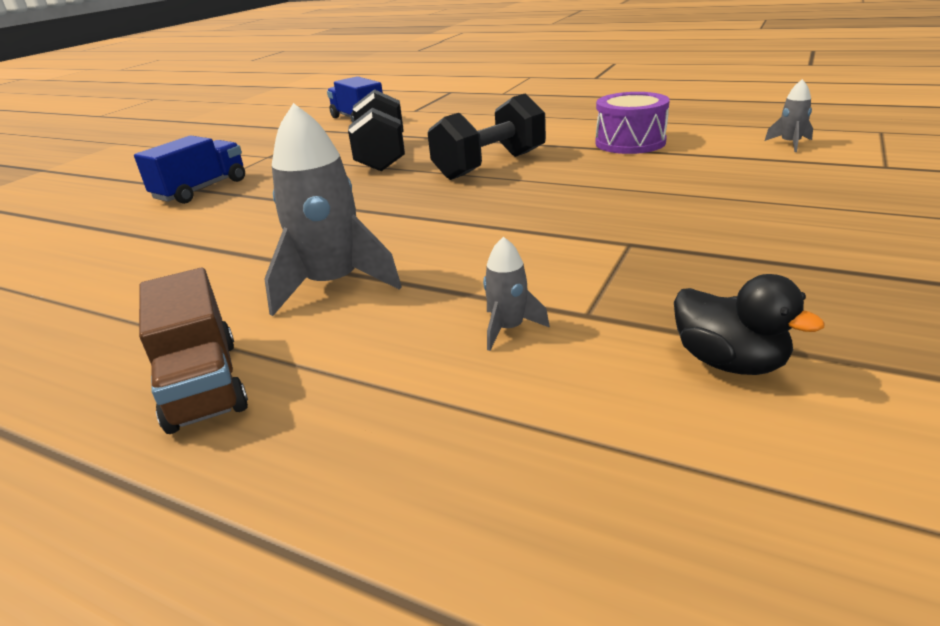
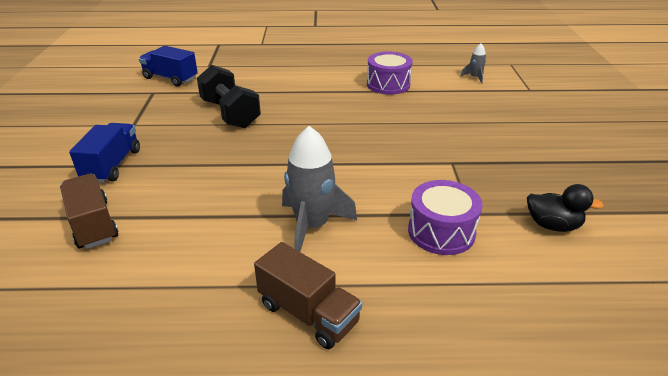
camera: 30 degrees left, 5 degrees up
(115, 239) = (93, 224): none -> brown truck
(490, 165) = (318, 114): black dumbbell -> none
(508, 328) = (441, 231): grey rocket -> purple drum

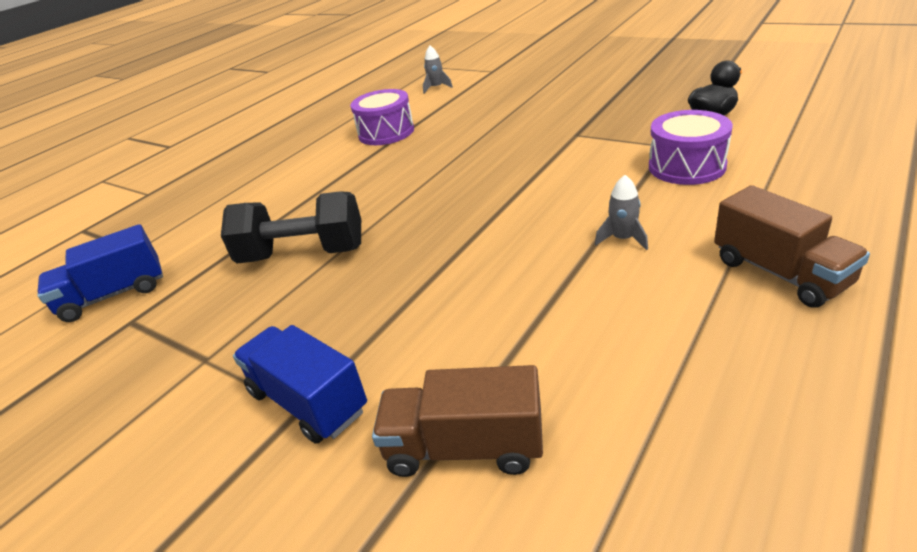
camera: 50 degrees left, 0 degrees up
(308, 313) = (780, 273): brown truck -> brown truck turned 75 degrees clockwise
(312, 226) = (623, 239): grey rocket -> grey rocket, size x0.49

